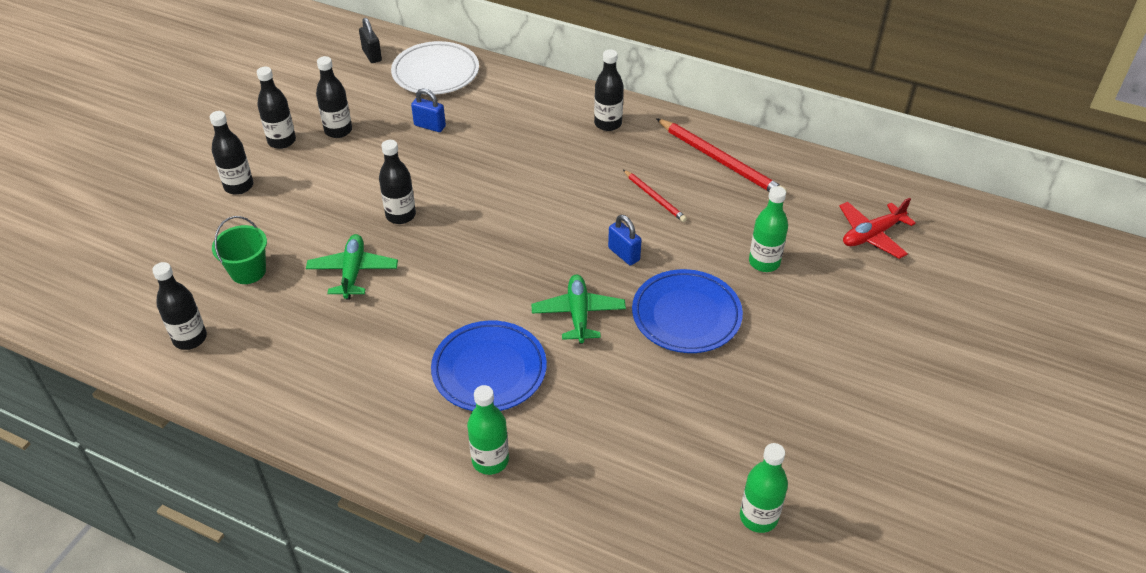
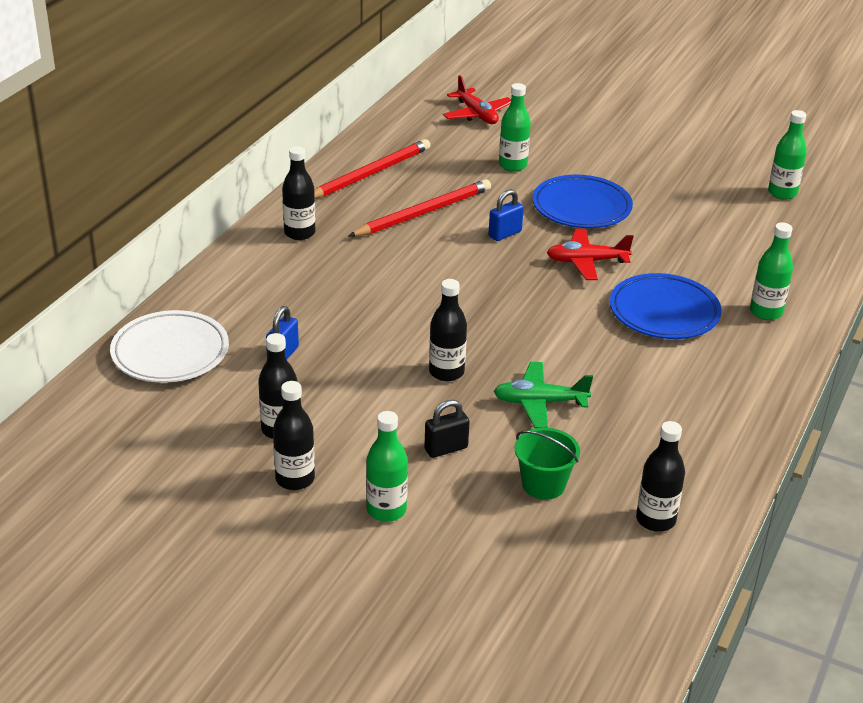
camera: 90 degrees left, 10 degrees down
(239, 186) = (386, 510): black bottle -> green bottle
(372, 55) = (113, 409): black padlock -> black padlock (446, 449)
(578, 314) = (586, 262): green plane -> red plane
(654, 197) = (423, 213): red pencil -> red pencil, size x1.81

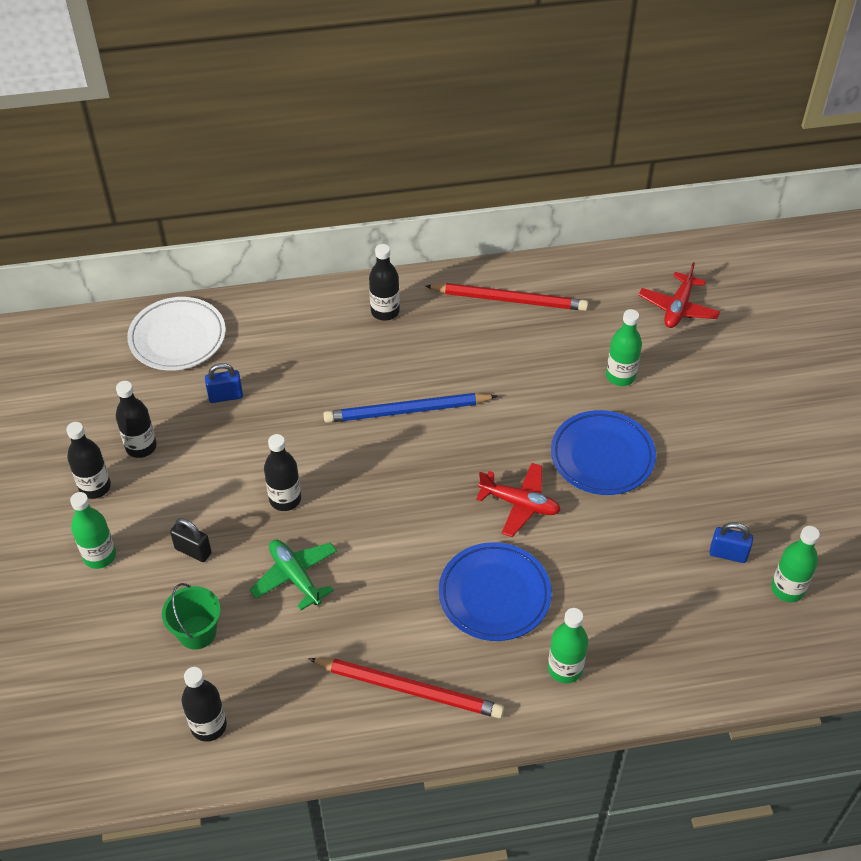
camera: 55 degrees right, 15 degrees up
(423, 213) = (487, 363): red pencil -> red pencil (409, 689)
(425, 270) = (407, 411): none -> blue pencil
(505, 234) = (508, 429): blue padlock -> blue padlock (728, 554)
(586, 262) = (520, 504): red plane -> red plane turned 150 degrees clockwise

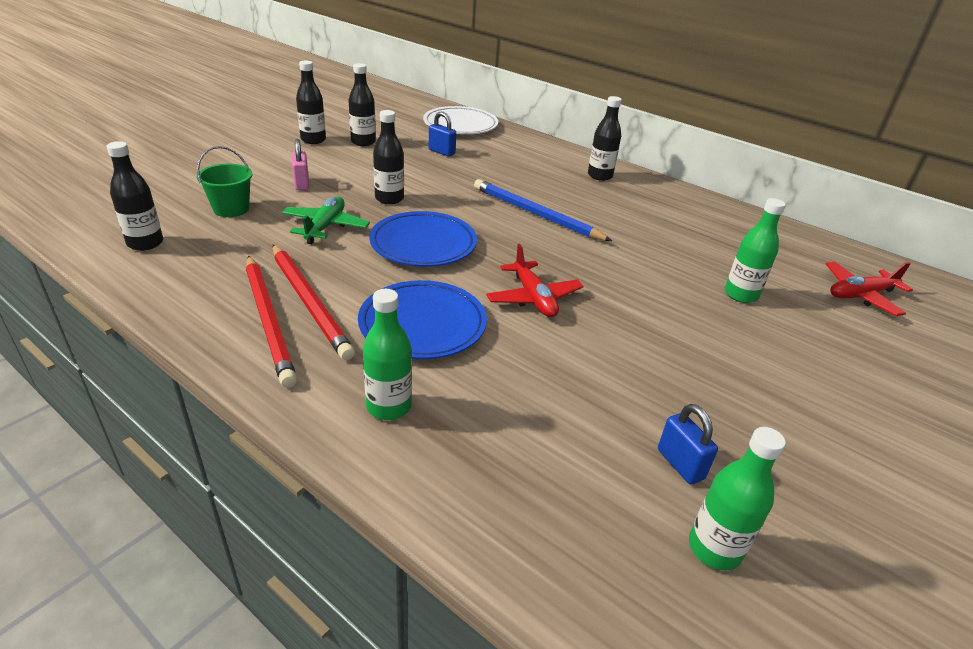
camera: 45 degrees right, 15 degrees down
(100, 556) = (260, 158): green bottle -> none
(193, 551) = (302, 184): black padlock -> pink padlock
(509, 299) = (702, 215): red pencil -> red pencil (309, 302)
(602, 456) = (649, 321): blue plate -> blue plate (423, 244)

